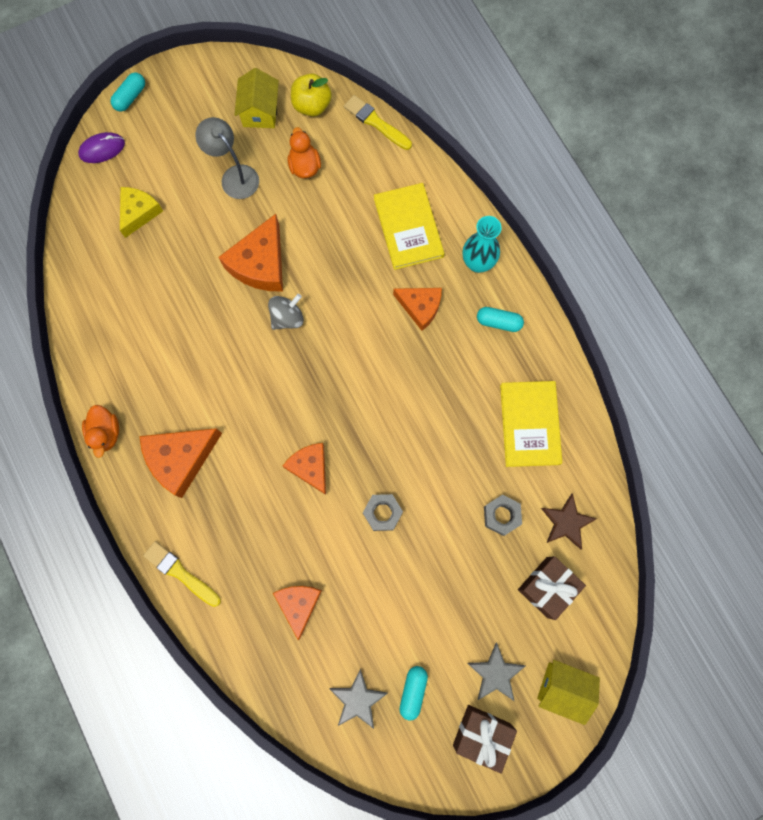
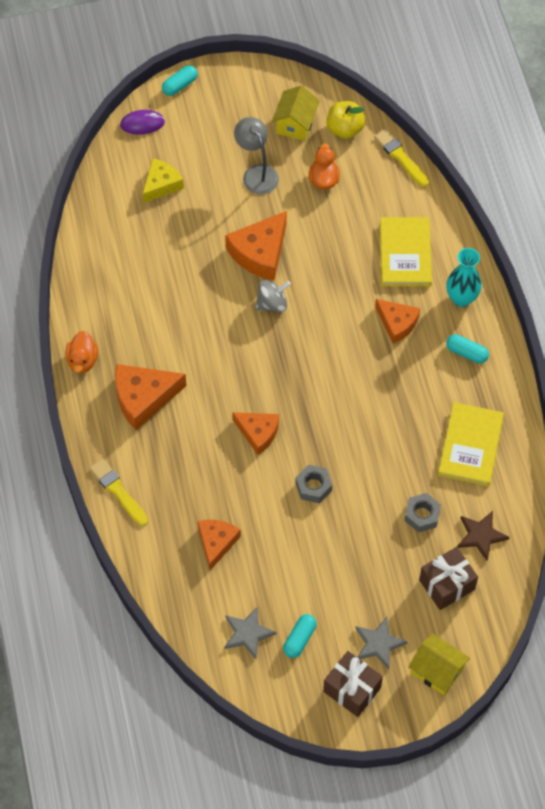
camera: 15 degrees right, 15 degrees down
(310, 467) = (258, 433): orange cheese -> orange cheese turned 135 degrees clockwise

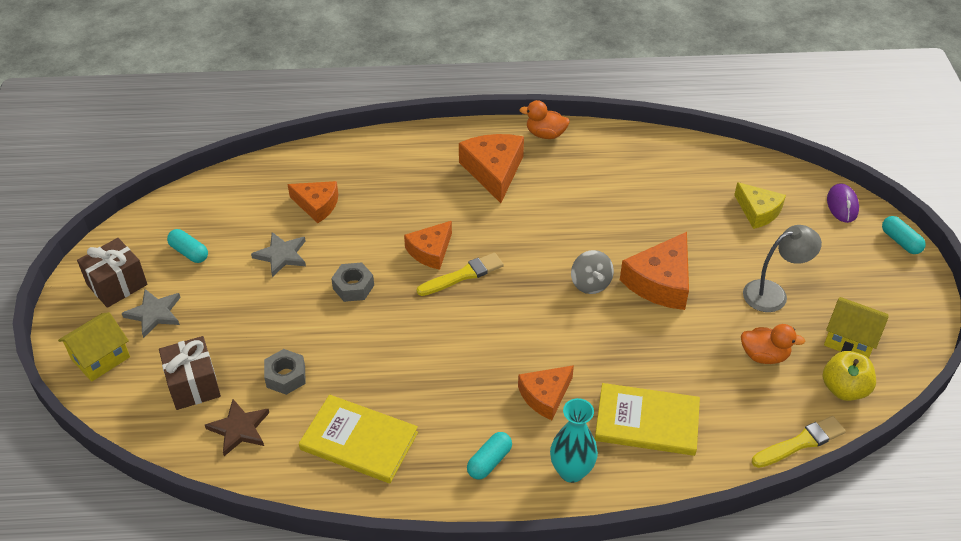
camera: 100 degrees right, 15 degrees down
(118, 491) = (396, 144): yellow brush -> yellow brush (463, 275)
(248, 633) = (213, 216): grey star -> grey star (281, 255)
(260, 253) = (660, 282): orange cheese -> orange cheese turned 105 degrees counterclockwise

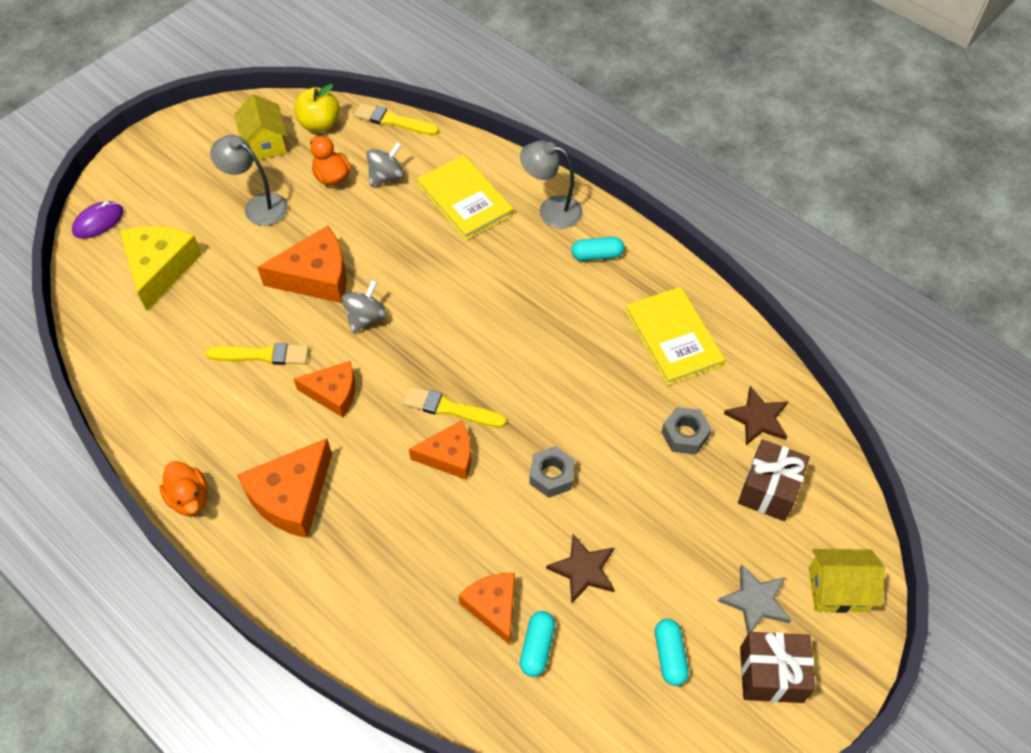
camera: 135 degrees left, 10 degrees up
(281, 255) = (583, 570): grey star -> brown star
(545, 396) = (508, 266): orange cheese -> orange cheese (333, 393)
(571, 471) = (551, 210): turquoise vase -> grey lamp
(618, 217) = (262, 355): none -> yellow brush
(729, 390) = (386, 177): none -> grey spinning top
(758, 211) = (160, 268): yellow cheese -> yellow cheese, size x1.52
(900, 241) = (117, 168): turquoise capsule -> turquoise capsule (537, 647)

